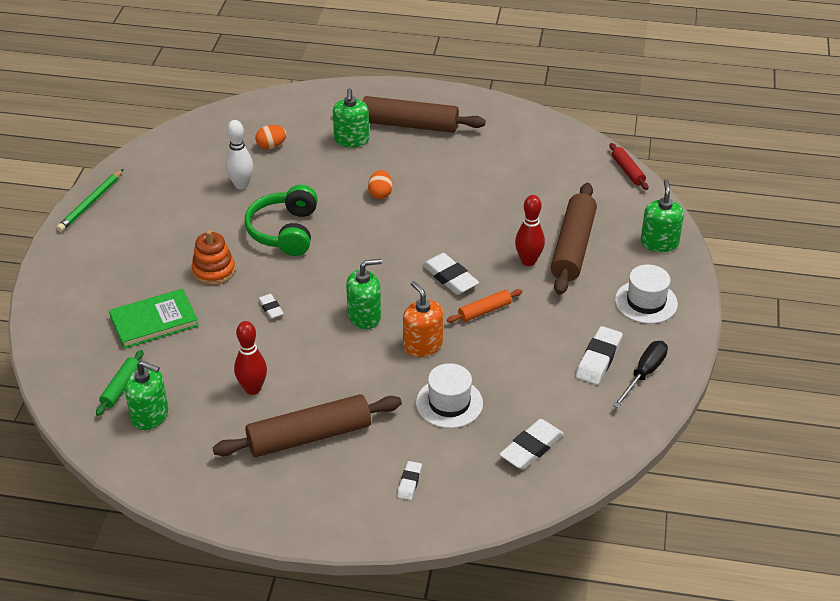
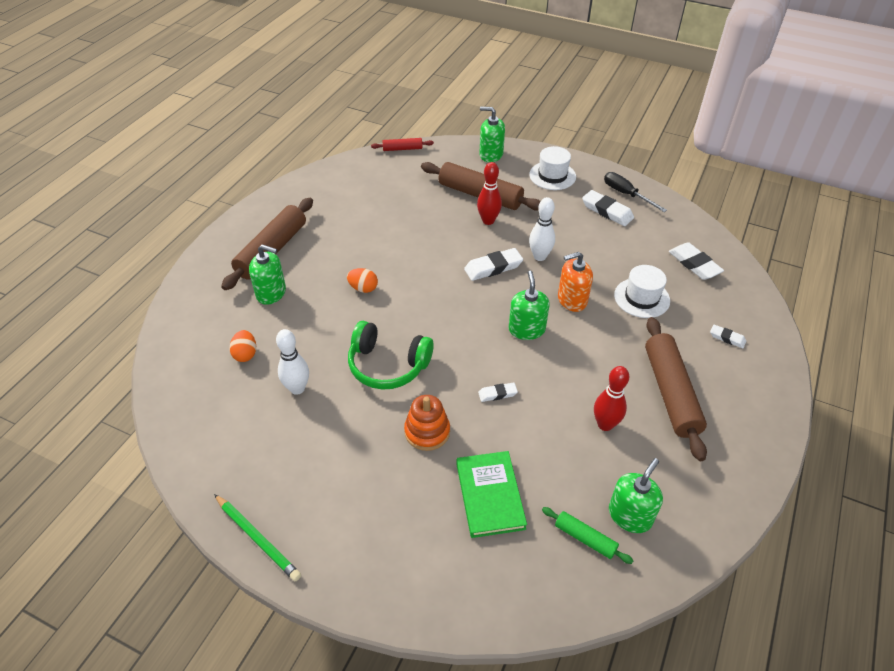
camera: 75 degrees left, 5 degrees up
(484, 311) = (539, 256): orange rolling pin -> white bowling pin

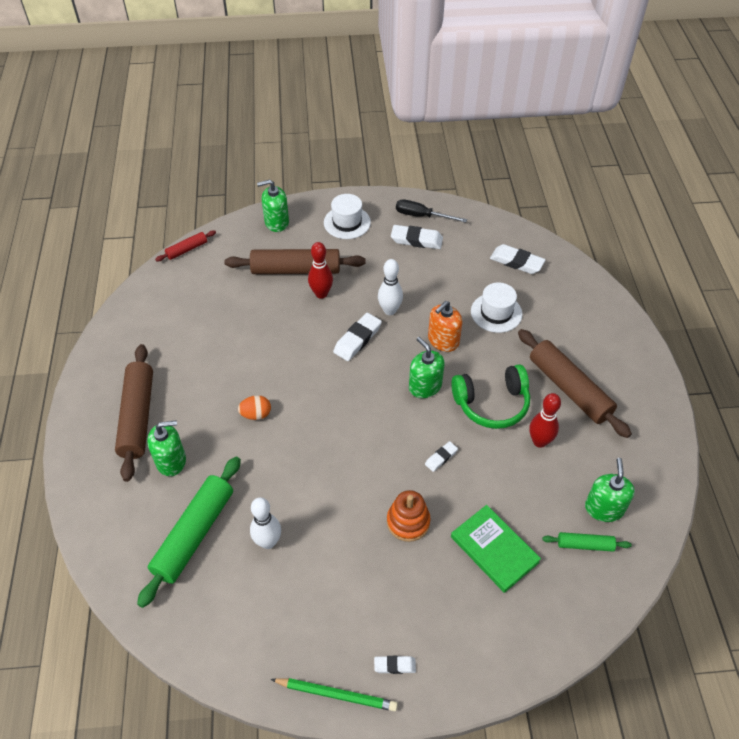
camera: 30 degrees left, 5 degrees up
(245, 354) = (194, 534): orange egg -> green rolling pin
(388, 365) = (332, 478): green headphones -> green headphones (492, 404)
(727, 338) = (580, 319): white eraser -> white eraser (395, 665)

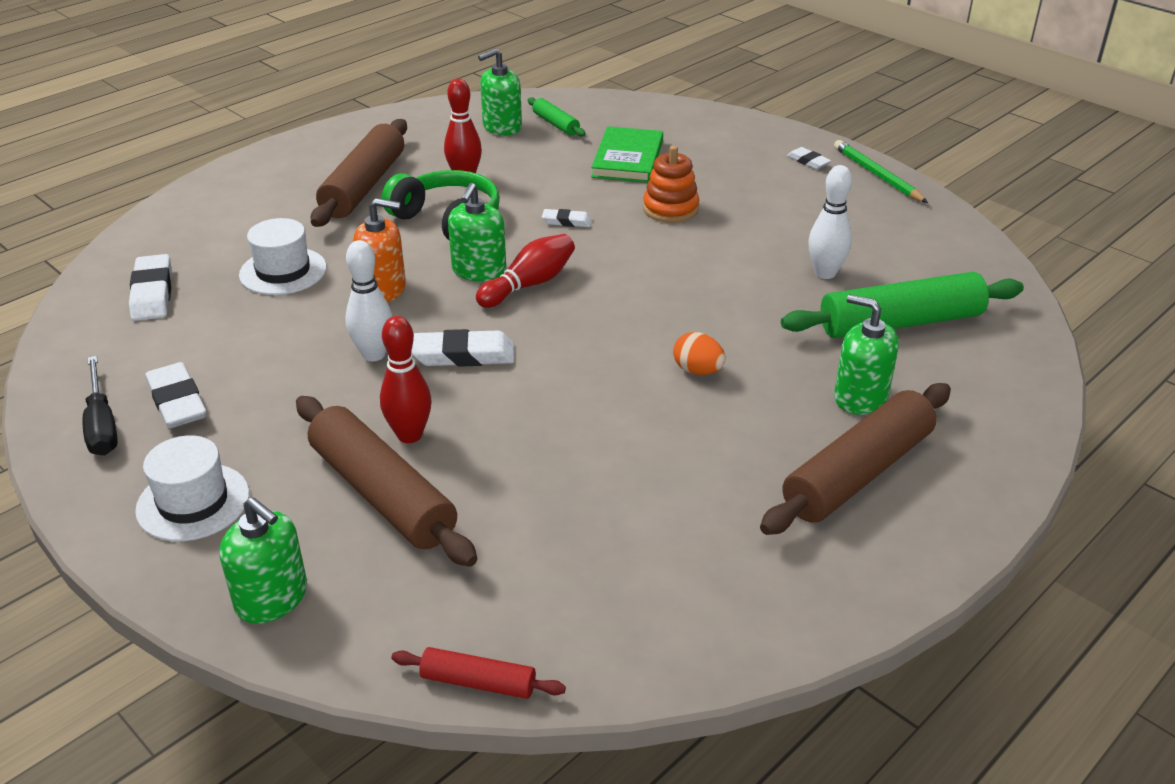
camera: 130 degrees left, 15 degrees down
(392, 398) = (529, 284): none -> red bowling pin

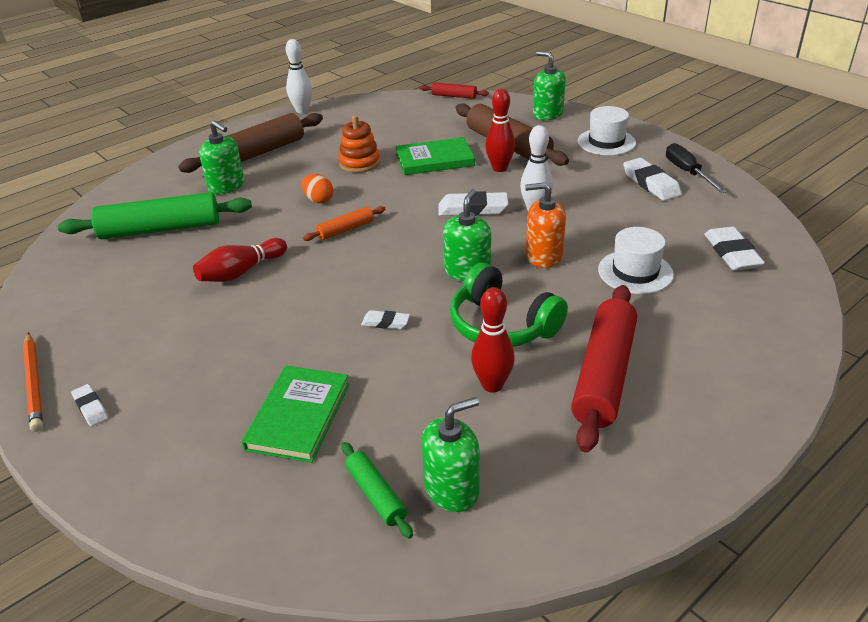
camera: 175 degrees left, 0 degrees up
(363, 186) = (604, 375): brown rolling pin -> red rolling pin
(521, 456) = (434, 160): none -> green book
(529, 284) = (425, 259): red bowling pin -> red bowling pin (241, 272)
(640, 323) = (345, 229): none -> orange rolling pin
(670, 209) = (280, 337): orange stacking toy -> orange stacking toy (359, 163)
(825, 273) = (183, 267): white bowling pin -> white bowling pin (302, 110)
(877, 175) = (34, 383): green pencil -> orange pencil

